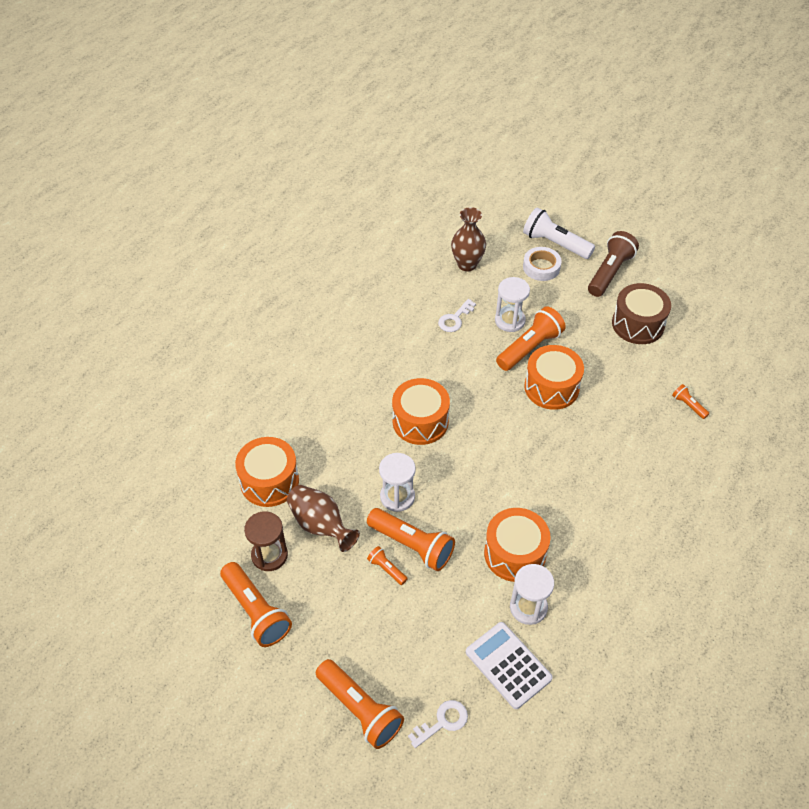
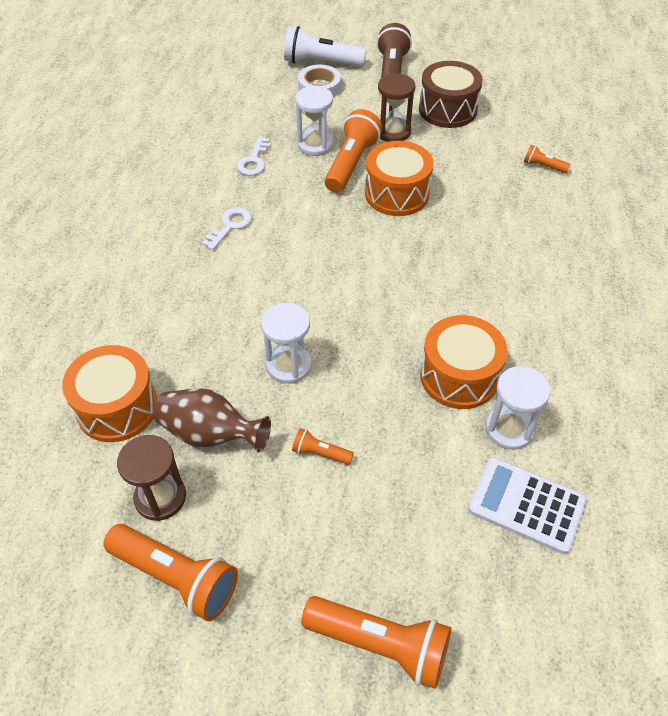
camera: 25 degrees left, 0 degrees up
(412, 545) = (336, 413): orange flashlight -> none
(420, 421) = (272, 275): orange drum -> none
(443, 722) = (491, 611): white key -> white key (230, 226)
(467, 264) = (238, 106): brown vase -> none
(579, 330) = (393, 132): none -> brown hourglass

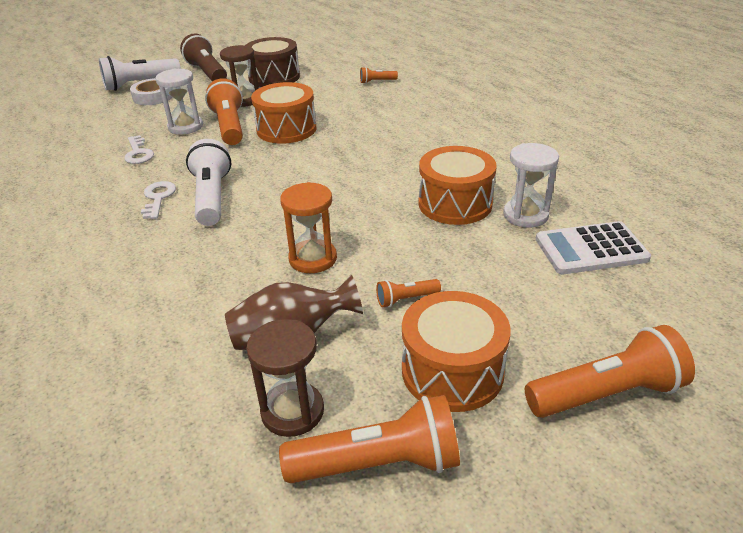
camera: 35 degrees left, 15 degrees down
(117, 407) = (170, 368): orange drum -> orange drum (452, 371)
(269, 248) = (211, 197): none -> white flashlight
(289, 365) = (313, 259): white hourglass -> orange hourglass

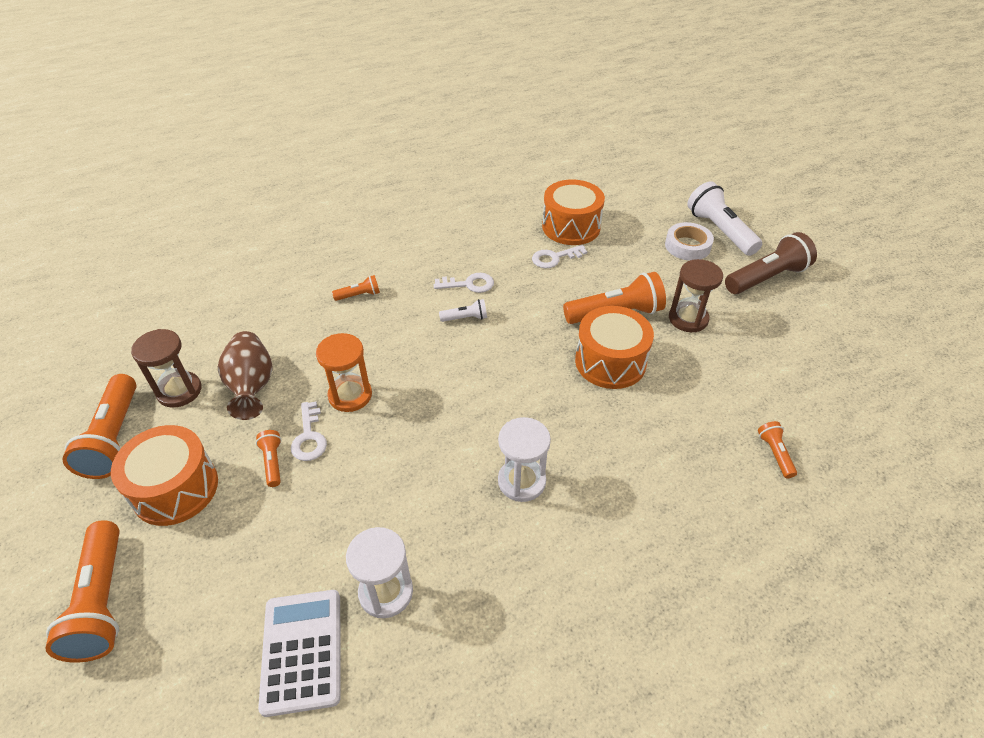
camera: 90 degrees right, 10 degrees up
(145, 272) = (359, 295): none -> orange flashlight
(185, 127) = (613, 281): white hourglass -> white hourglass (521, 481)
(211, 197) = (465, 318): white flashlight -> white flashlight, size x0.49
(274, 77) = (766, 340): brown drum -> none
(370, 279) = (309, 437): none -> white key
(455, 204) = (423, 519): orange drum -> orange drum (571, 227)

